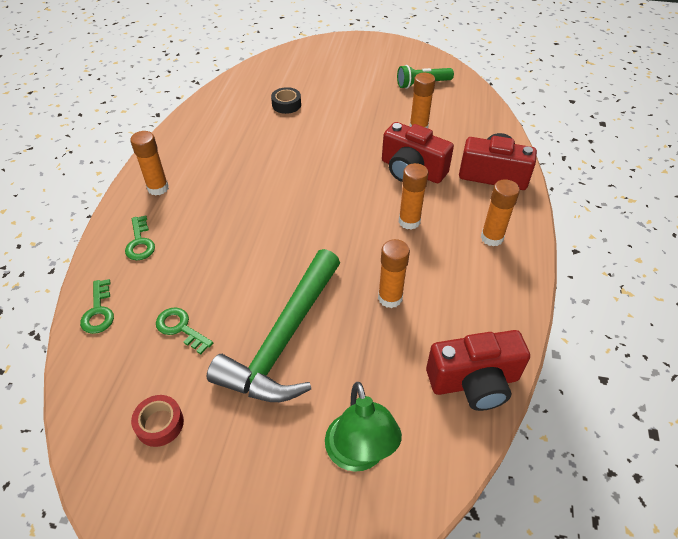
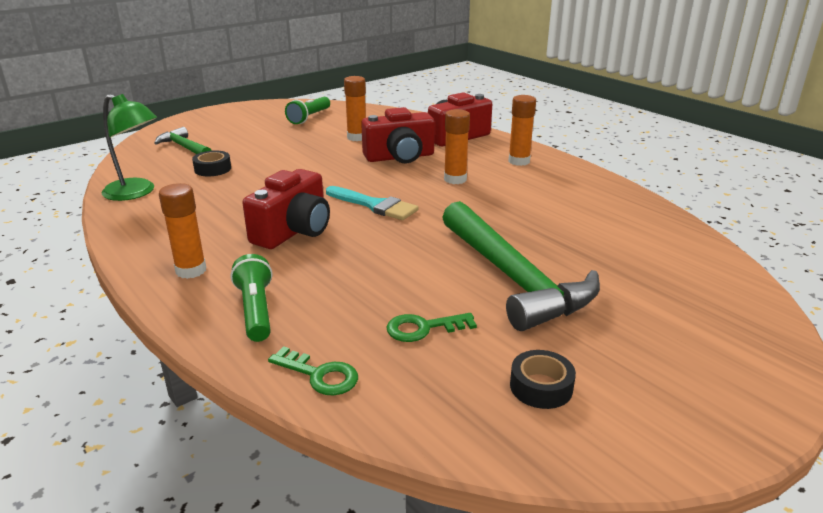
camera: 50 degrees left, 20 degrees down
(140, 243) = (256, 310): green key -> green flashlight
(159, 424) = (541, 387): red tape -> black tape
(302, 71) = (184, 147): none -> green hammer
(318, 207) = (374, 205): none -> turquoise brush
(358, 455) = (681, 291): green lamp -> green lamp (136, 193)
(390, 298) = (527, 217): orange glue stick -> none
(474, 382) = (652, 220): red camera -> red camera (293, 231)

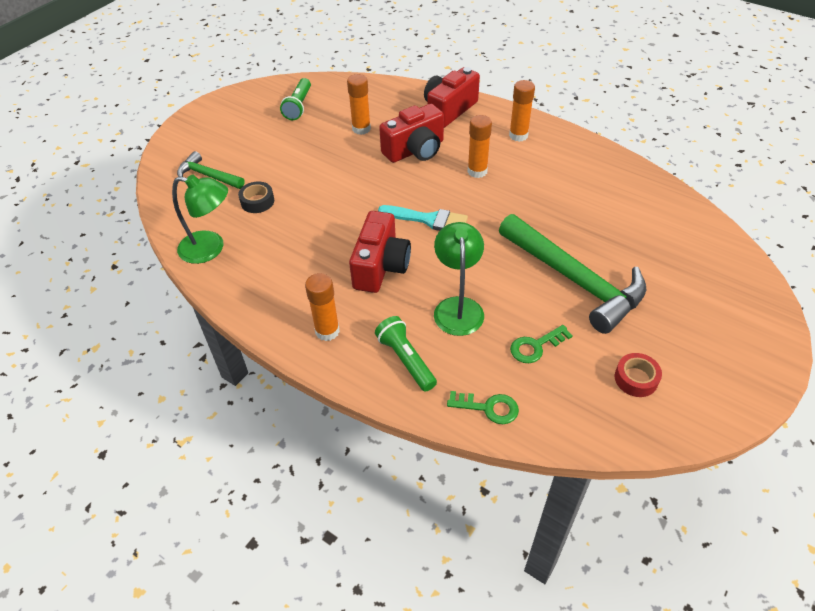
camera: 15 degrees left, 20 degrees up
(353, 277) = (458, 307): none -> green lamp
(541, 387) = (636, 379): black tape -> red tape

